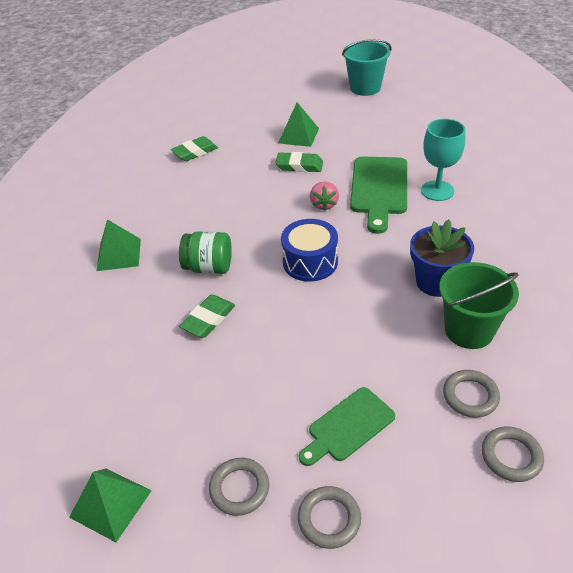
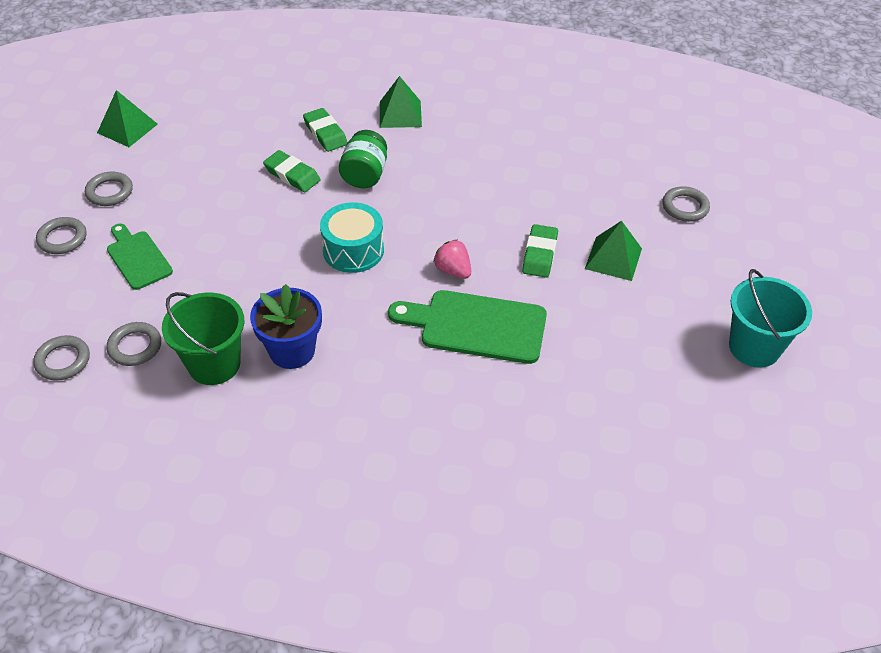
camera: 90 degrees right, 5 degrees up
(195, 152) = (581, 162): green eraser -> green eraser (325, 133)
(244, 110) = (685, 207): none -> grey ring
(310, 262) = (353, 250): blue drum -> turquoise drum
(324, 204) = (453, 270): pink strawberry -> pink strawberry turned 45 degrees clockwise
(437, 191) = (462, 386): turquoise goblet -> none

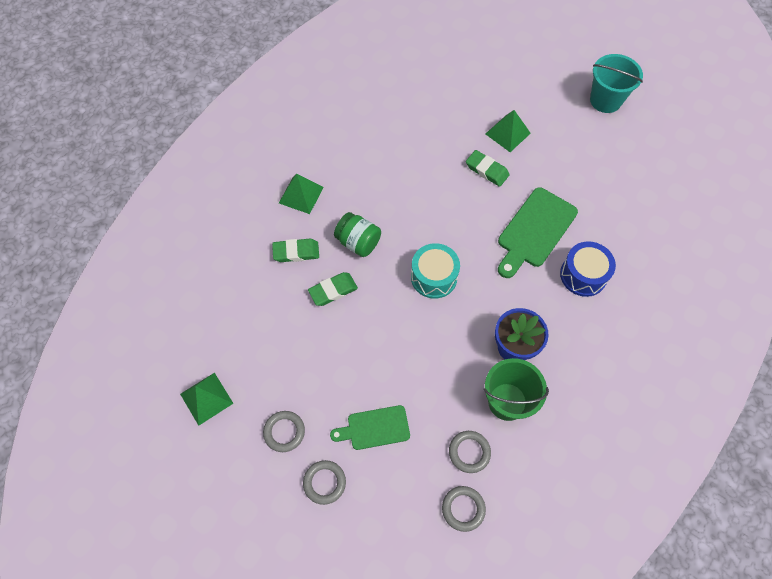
camera: 65 degrees left, 15 degrees up
(436, 395) = (583, 275): none -> blue drum
(453, 270) = (480, 224): pink strawberry -> none
(685, 207) = (480, 76): grey ring -> none

